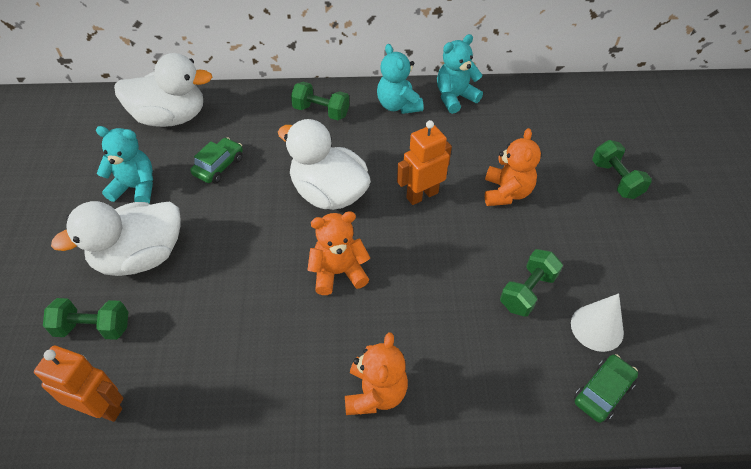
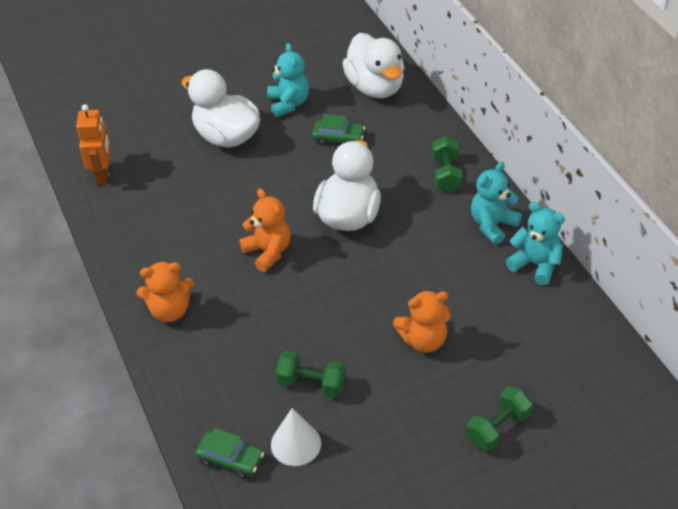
camera: 70 degrees right, 5 degrees down
(93, 328) = (158, 142): green dumbbell -> none
(422, 195) = (383, 279): orange robot -> none

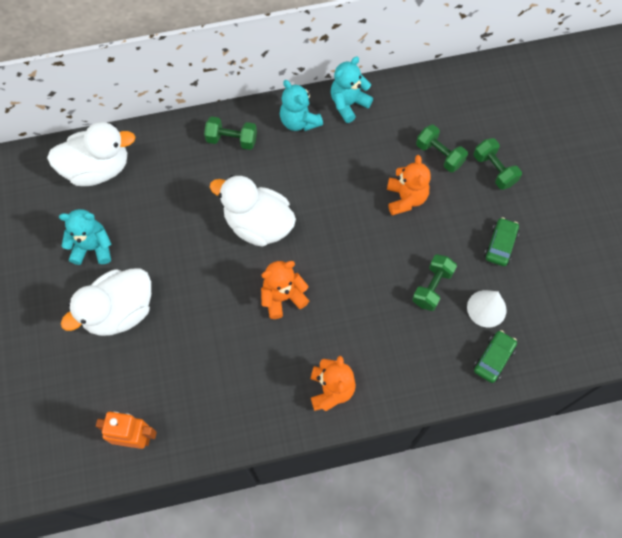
camera: 80 degrees left, 20 degrees up
(338, 138) = (157, 213): green car -> green car (500, 245)
(498, 365) = (439, 155): none -> green dumbbell

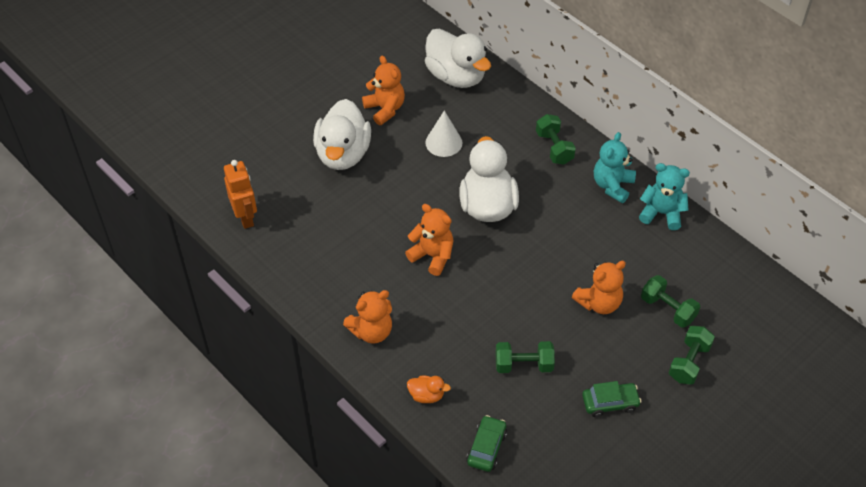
camera: 60 degrees right, 15 degrees down
(93, 247) = (385, 109): turquoise teddy bear -> orange teddy bear
(120, 311) = (343, 154): white duck -> white duck turned 105 degrees counterclockwise
(420, 378) = (426, 395): none -> orange duck
(439, 155) = (667, 309): green dumbbell -> green dumbbell turned 60 degrees counterclockwise
(486, 308) = (534, 419): white cone -> white cone (443, 142)
(493, 359) = (486, 448): green car -> green car turned 75 degrees counterclockwise

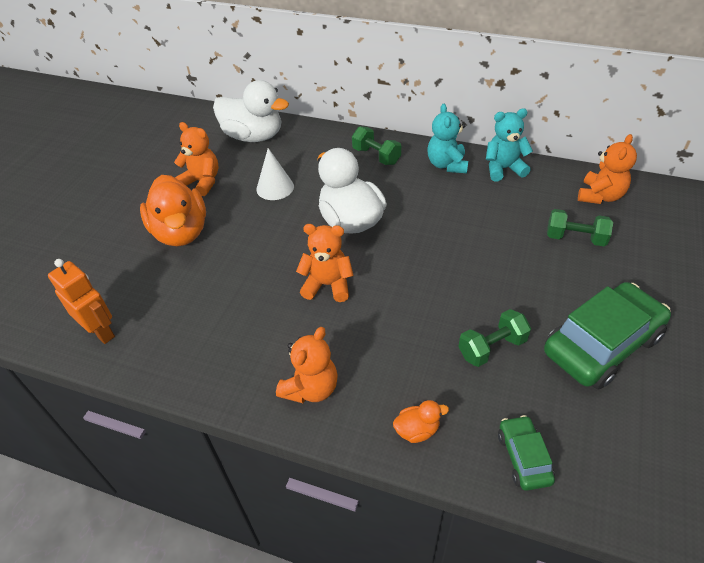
camera: 25 degrees left, 5 degrees down
(343, 154) = (181, 232): white duck -> orange duck
(599, 303) = (513, 259): orange teddy bear -> orange teddy bear (600, 196)
(610, 403) = (602, 345): green car -> green car, size x2.02
(689, 362) = (634, 274): green dumbbell -> none

